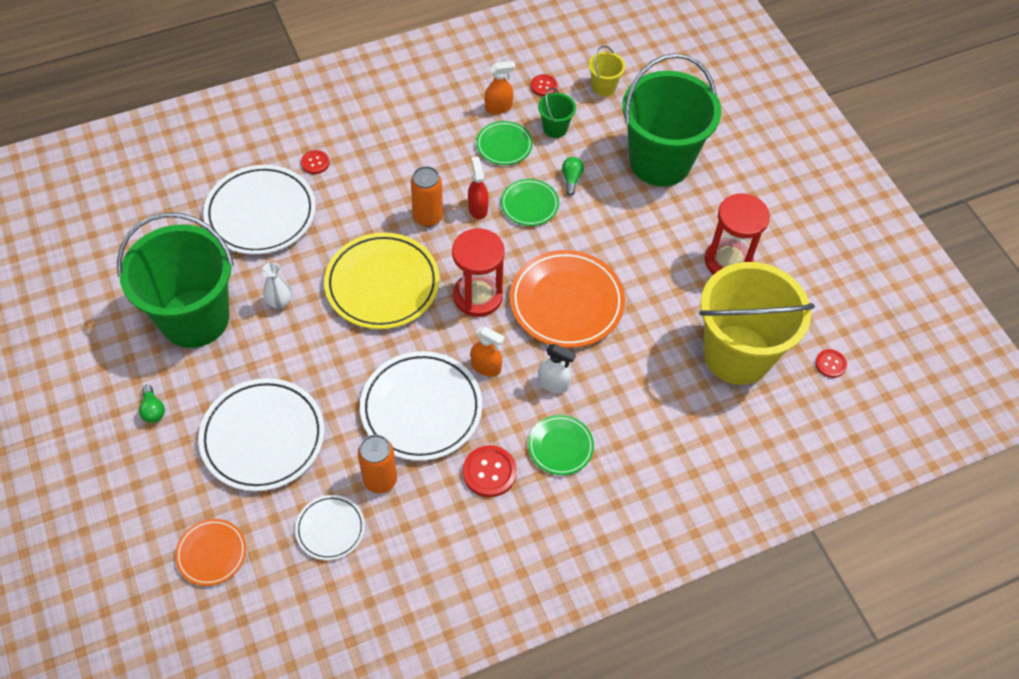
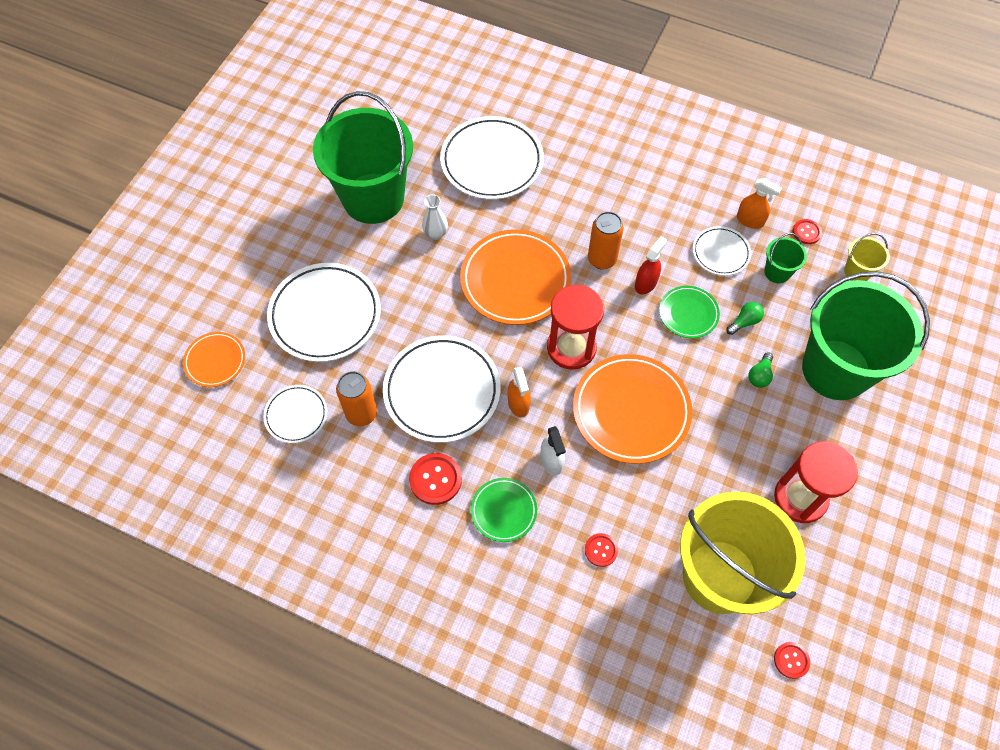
camera: 50 degrees right, 5 degrees up
(153, 410) = (285, 237): green light bulb -> green light bulb (759, 375)
(315, 163) = (567, 155): red button -> red button (601, 550)
(382, 284) = (515, 280): yellow plate -> orange plate
(504, 145) = (720, 253): green plate -> white plate

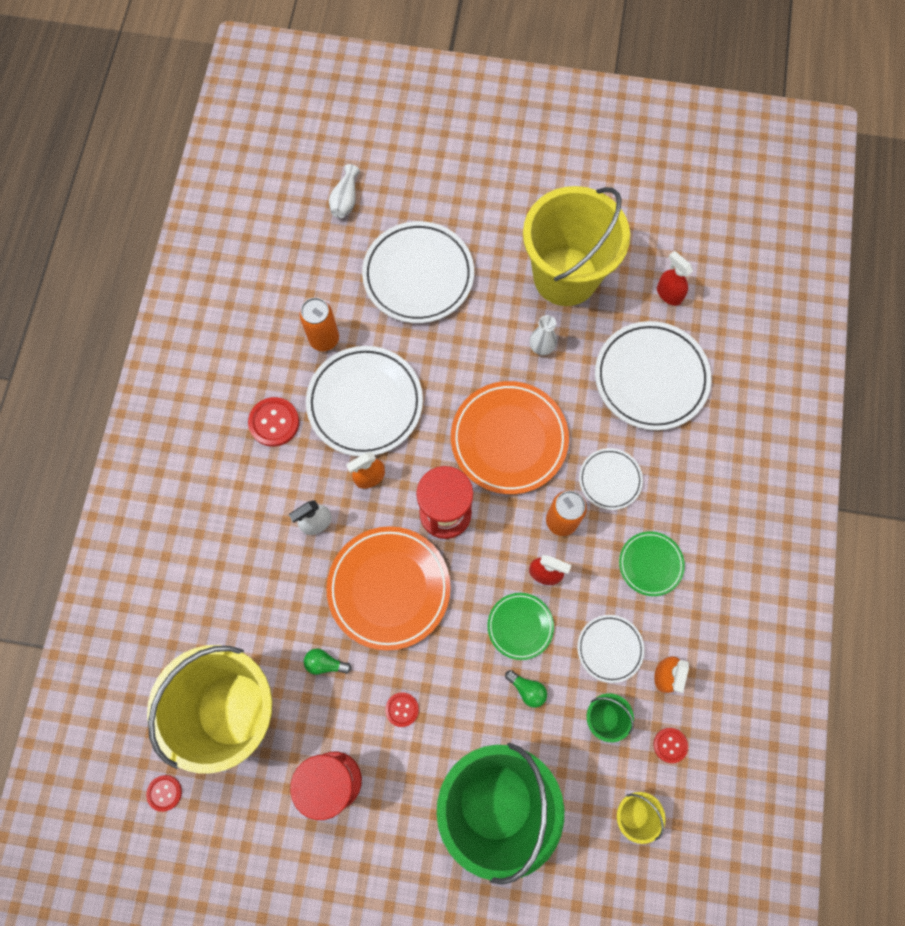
camera: 75 degrees right, 10 degrees up
(215, 361) = (345, 200): orange plate -> white vase
(296, 415) = (309, 284): white plate -> white plate (610, 480)
(373, 198) = (565, 276): green bucket -> yellow bucket
(419, 129) = (669, 294): none -> red spray bottle
(504, 511) = (256, 491): green plate -> green plate (650, 564)
(601, 550) = (237, 589): red button -> red button (402, 709)
(759, 375) = (465, 716): green light bulb -> green light bulb (325, 663)

